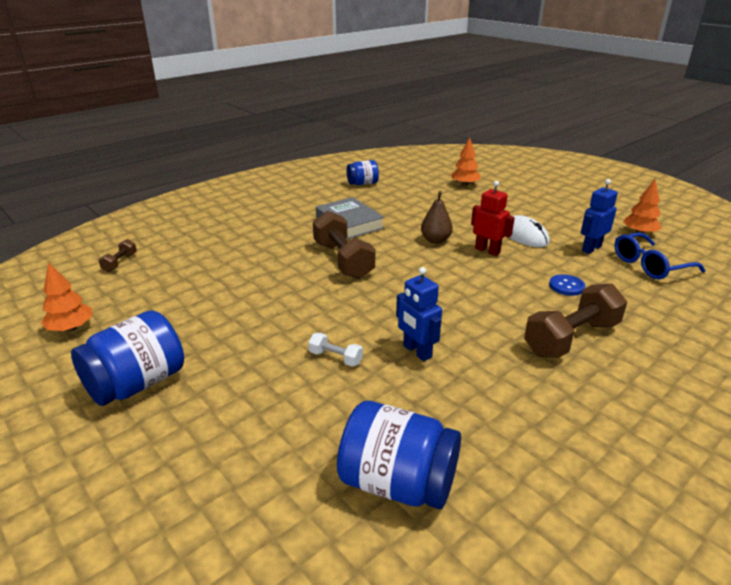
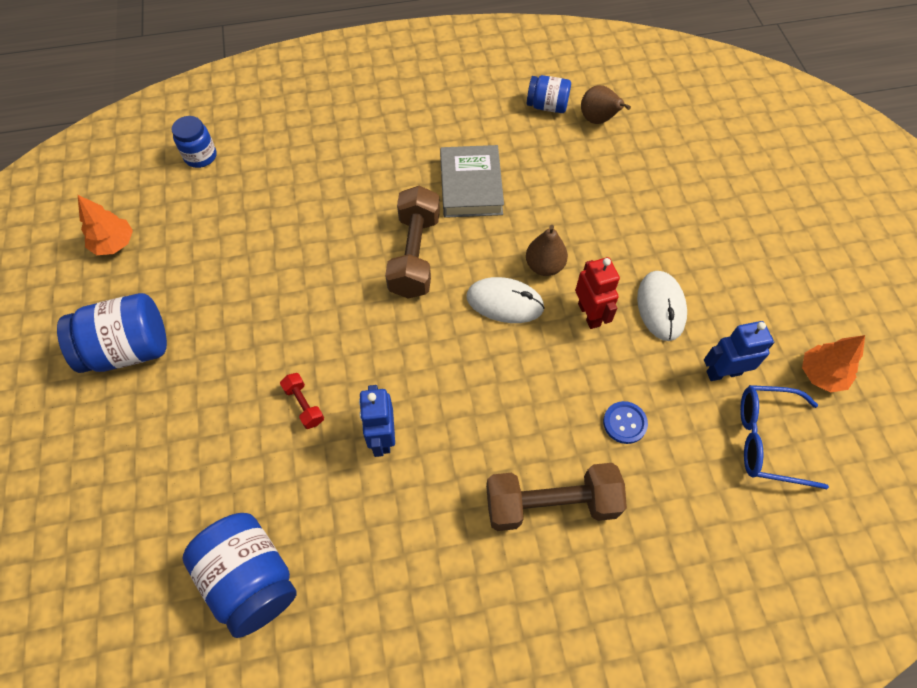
camera: 30 degrees right, 30 degrees up
(120, 263) = (200, 156): brown dumbbell -> blue jar
(335, 358) = (304, 405): white dumbbell -> red dumbbell
(399, 181) = (598, 120): none -> brown pear
(429, 262) = (505, 302): none -> white mouse
(464, 185) = (679, 163): orange tree -> none

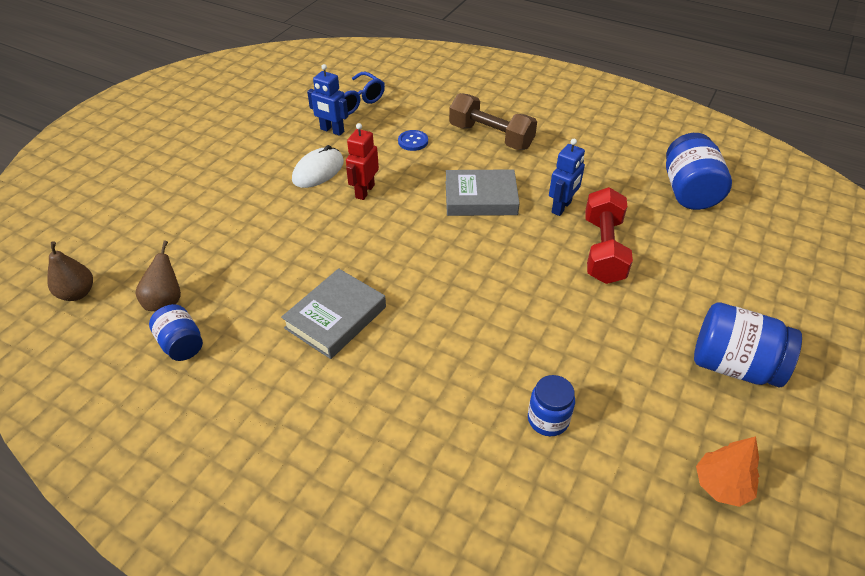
camera: 140 degrees left, 15 degrees down
(200, 156) = (571, 542): blue jar -> blue jar (548, 419)
(304, 405) = (603, 250): red dumbbell -> red dumbbell, size x2.16
(415, 255) = (438, 294): brown dumbbell -> none
(474, 388) = (480, 198): none -> grey book
(505, 302) = (409, 227): white mouse -> none
(544, 266) = (356, 231): brown pear -> brown pear (77, 293)
(821, 375) = (287, 105): orange tree -> none

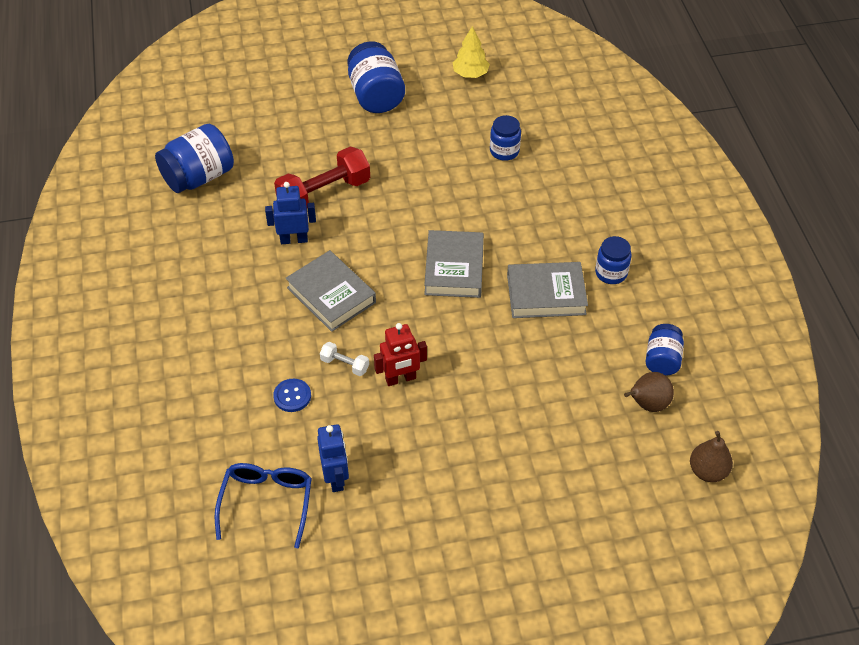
camera: 130 degrees left, 5 degrees up
(300, 382) = (611, 273): none -> blue jar
(318, 171) = (408, 436): white mouse -> none
(409, 173) = (345, 364): none -> white dumbbell
(431, 278) = (454, 268): none -> grey book
(491, 136) = (229, 342): brown dumbbell -> none
(721, 485) = (470, 74): orange tree -> yellow tree

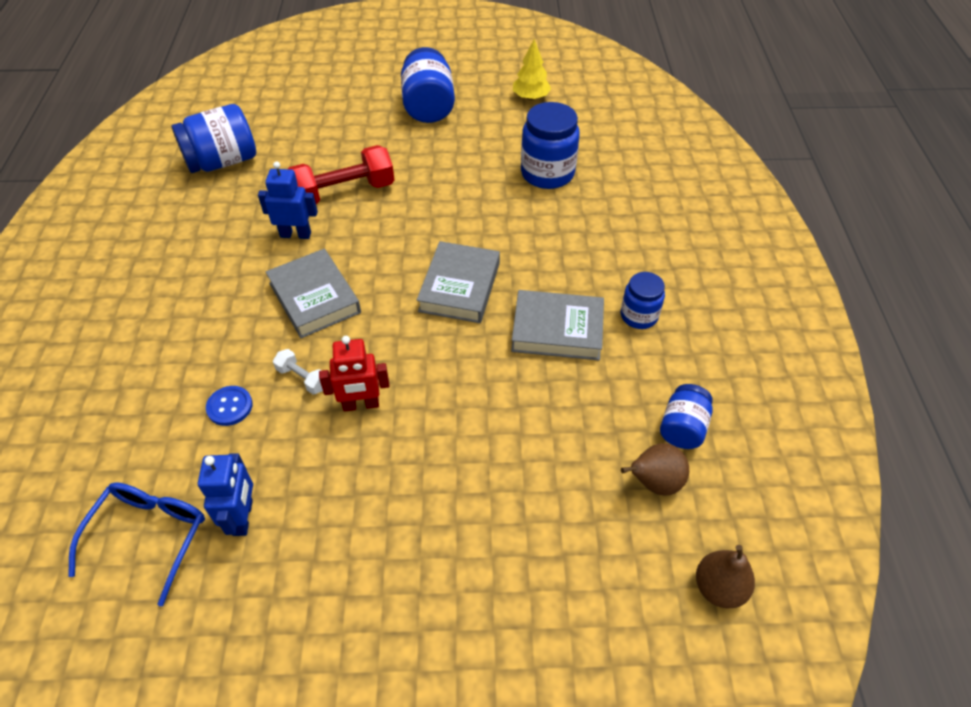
camera: 10 degrees right, 0 degrees up
(504, 151) = (547, 173): blue jar -> blue jar, size x1.67

